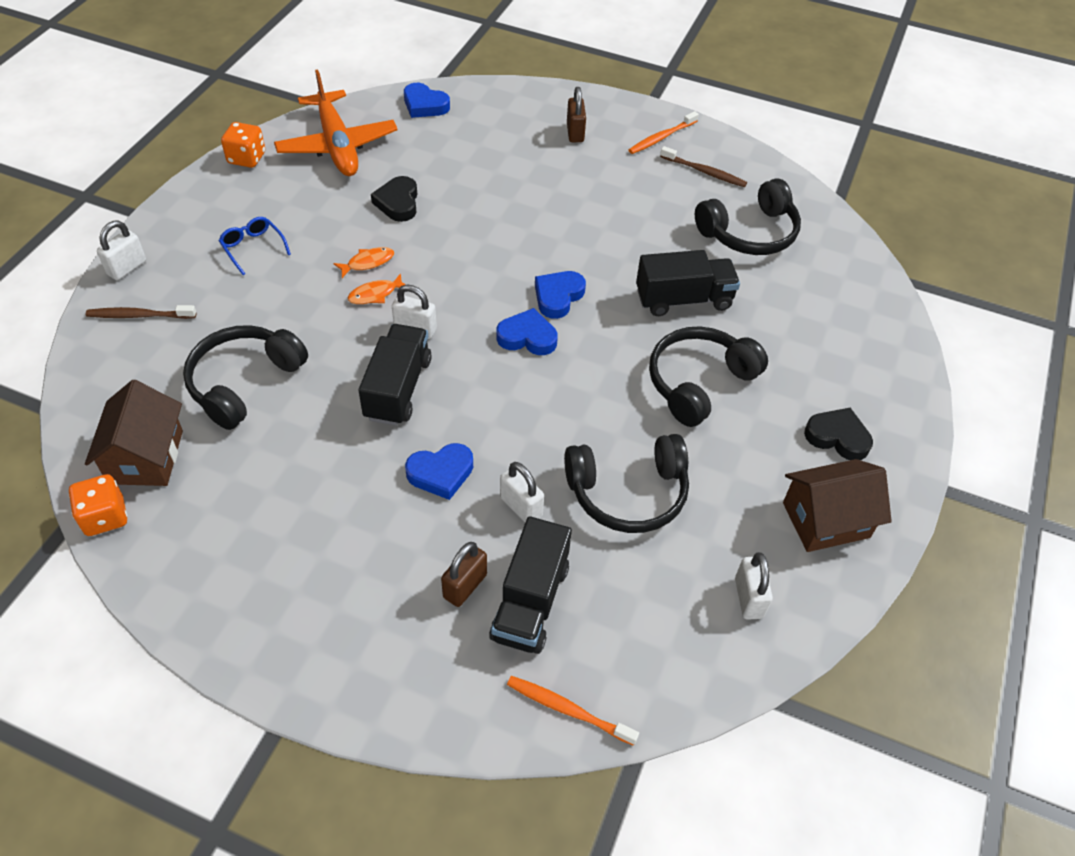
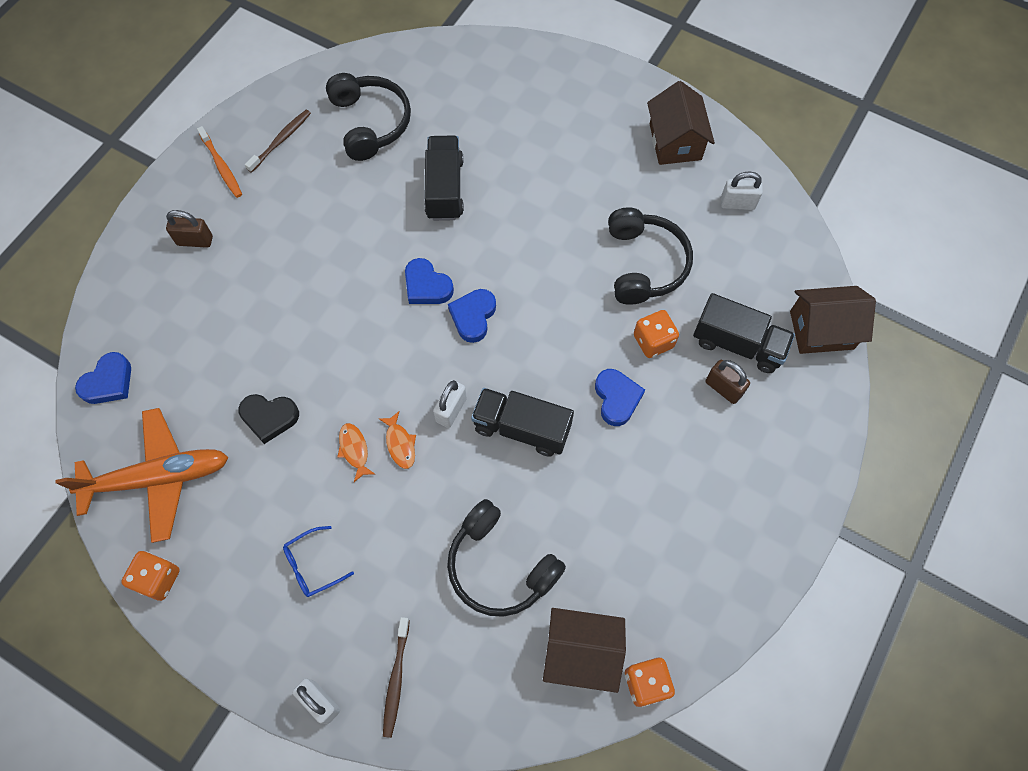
camera: 80 degrees left, 15 degrees up
(521, 507) = (653, 341): white padlock -> orange dice
(567, 709) = (821, 330): orange toothbrush -> brown house
(699, 383) = (539, 195): black headphones -> none
(837, 437) = (602, 116): black heart -> none

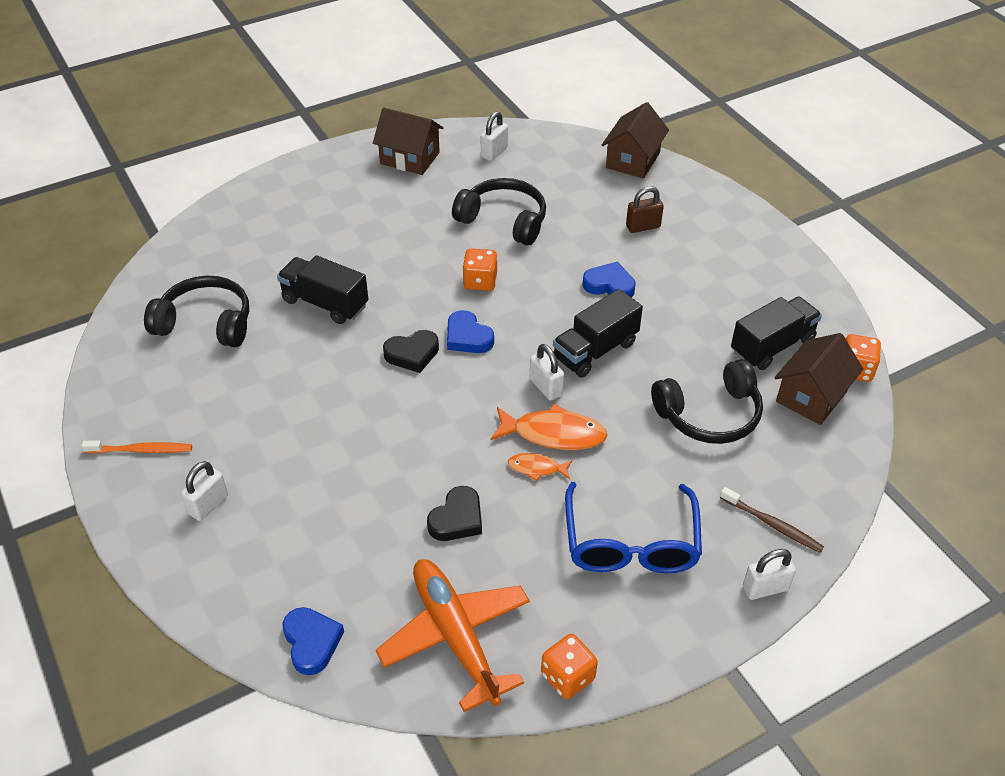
camera: 60 degrees left, 20 degrees down
(157, 478) = (456, 637): orange plane -> orange plane turned 45 degrees counterclockwise
(195, 240) = (208, 505): brown padlock -> white padlock
(281, 140) = (158, 393): brown toothbrush -> none
(312, 565) = (631, 544): blue glasses -> blue glasses, size x2.05
(400, 444) = (553, 434): orange fish -> orange fish, size x1.83
(427, 286) = (412, 354): blue heart -> black heart
(653, 341) = (575, 245): orange dice -> orange dice (480, 282)
(737, 344) = (612, 204): black truck -> black truck (772, 346)

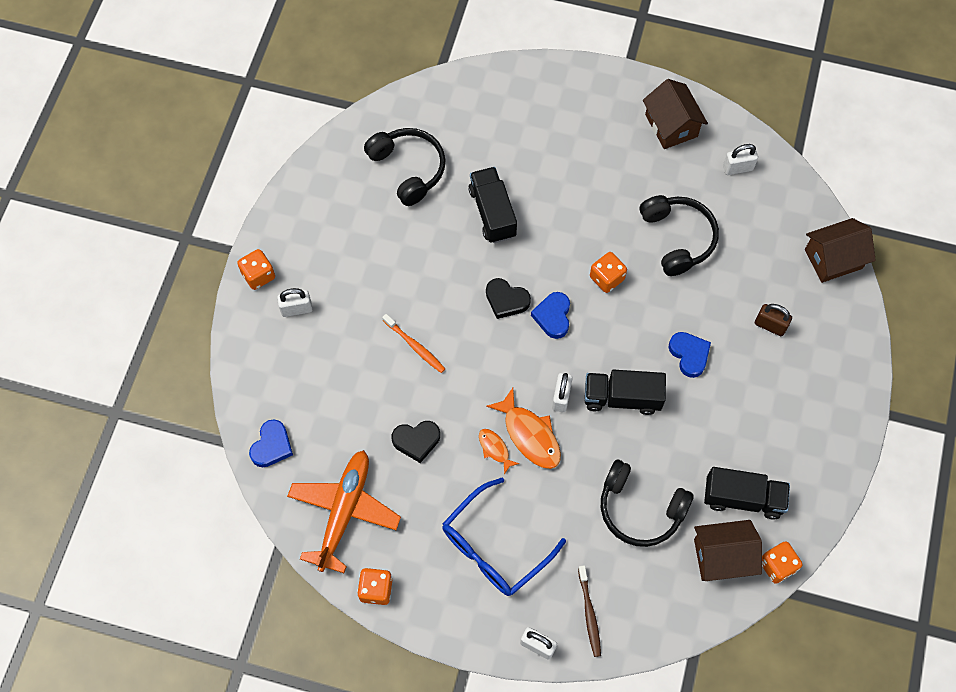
camera: 45 degrees right, 20 degrees up
(133, 507) = (258, 275): none -> orange dice
(142, 450) = (294, 238): orange toothbrush -> orange toothbrush (415, 346)

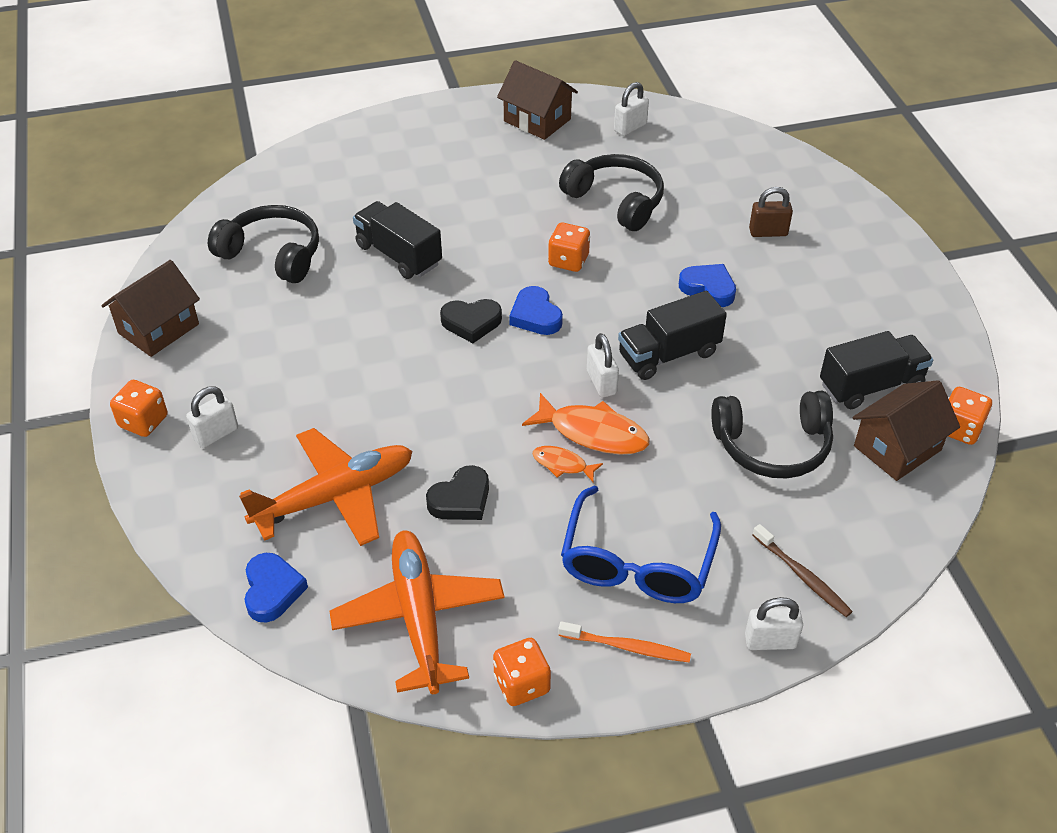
camera: 30 degrees left, 20 degrees down
(342, 397) = (334, 496): none -> orange plane
(415, 346) = (393, 408): orange toothbrush -> orange toothbrush (627, 647)
(833, 259) = (781, 159): brown house -> brown house (158, 328)

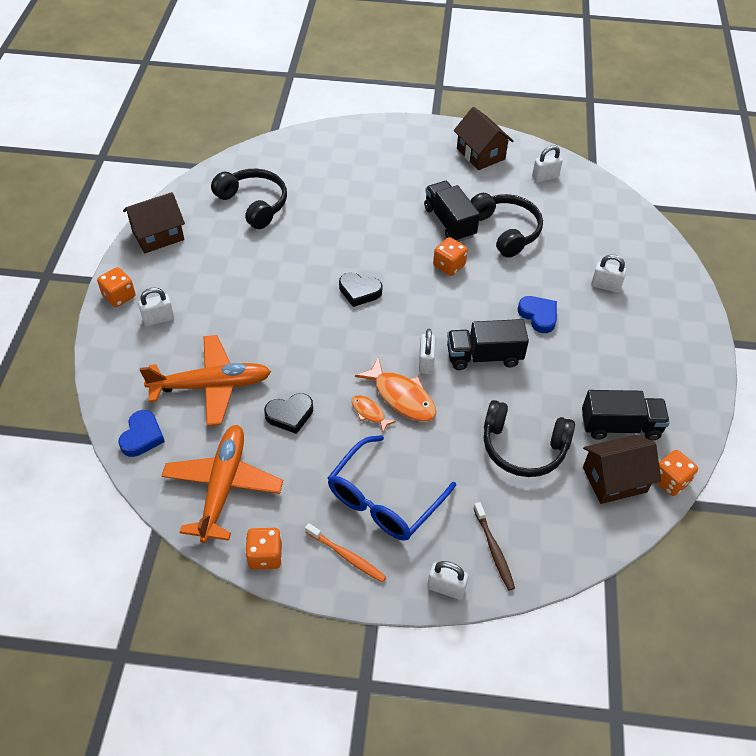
camera: 20 degrees right, 5 degrees up
(399, 255) = (335, 228): black truck -> black truck (449, 222)
(535, 316) = (405, 299): blue heart -> none
(768, 232) = (605, 286): brown padlock -> white padlock

